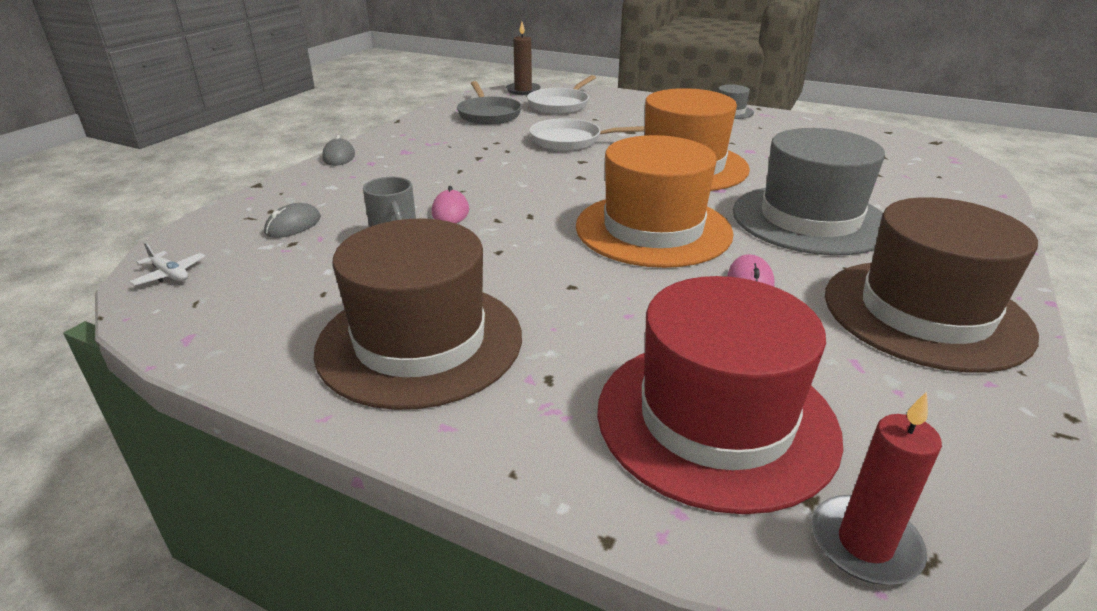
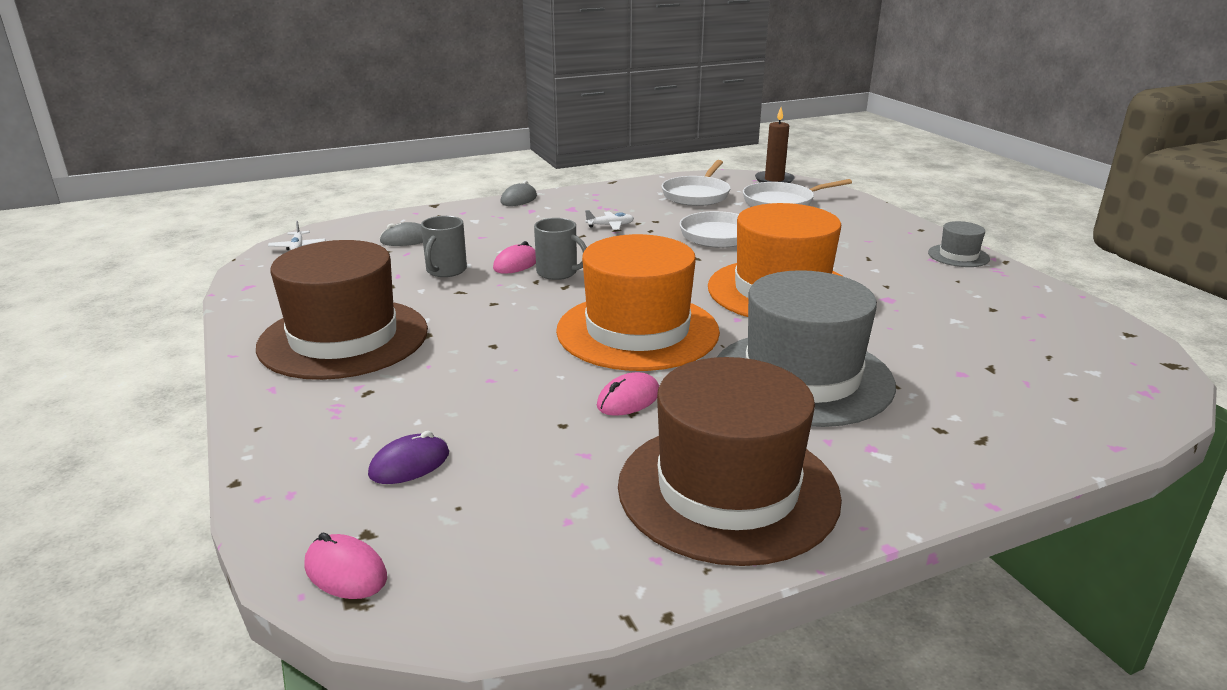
camera: 40 degrees right, 5 degrees down
(467, 156) = (610, 225): none -> white plane
(488, 114) = (697, 195): grey pan -> white pan
(502, 207) = (558, 273): none -> grey mug
(715, 419) = (409, 464): red hat -> purple mouse
(865, 543) = (346, 571): red candle -> pink mouse

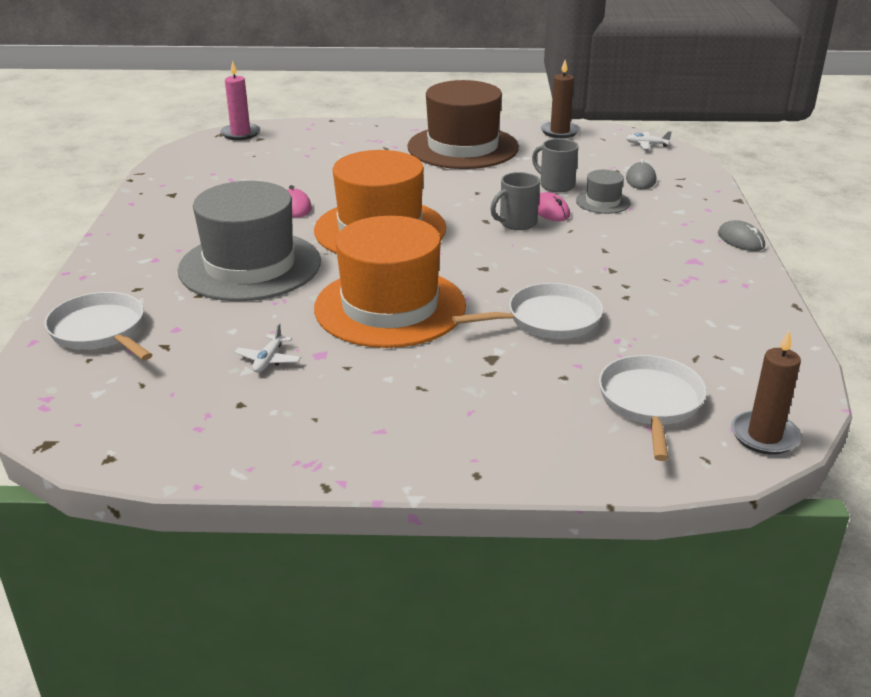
camera: 115 degrees right, 5 degrees up
(261, 292) = (559, 132): none -> brown candle
(346, 571) = (240, 134): pink mouse -> pink candle
(409, 464) = (301, 150): purple mouse -> none
(610, 225) = (625, 269): white plane -> white plane (268, 360)
(697, 195) = (713, 348): white pan -> white pan (100, 331)
(728, 490) = (181, 211): brown hat -> none
(958, 256) = (372, 457): grey hat -> grey hat (603, 202)

